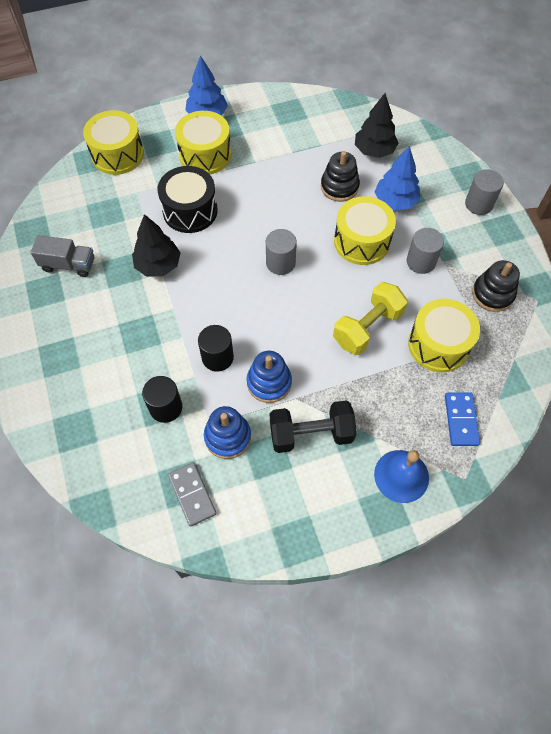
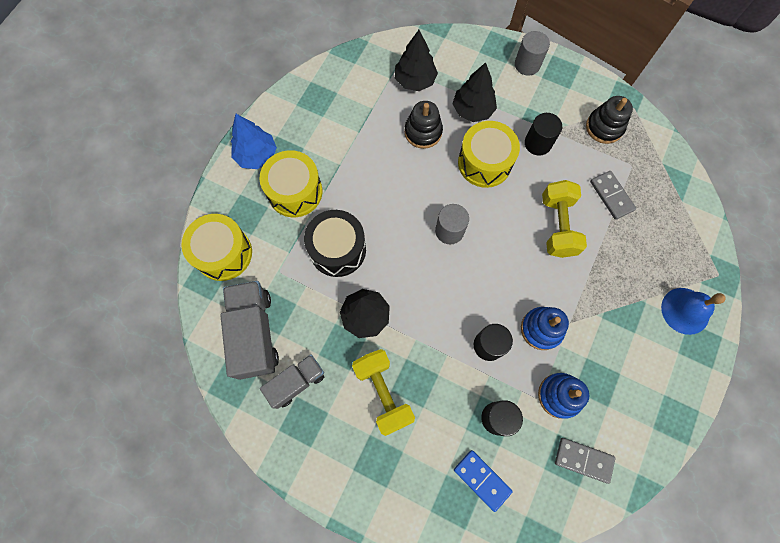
camera: 45 degrees left, 10 degrees up
(79, 215) = (254, 333): none -> grey truck
(112, 320) = (383, 393): none -> yellow dumbbell
(311, 434) = (606, 338): black dumbbell -> none
(395, 201) = (472, 110): blue tree -> black tree
(421, 262) = (538, 143): grey cylinder -> black cylinder
(438, 345) = (611, 196): yellow drum -> grey domino
(460, 420) = (677, 237): blue domino -> blue domino (482, 480)

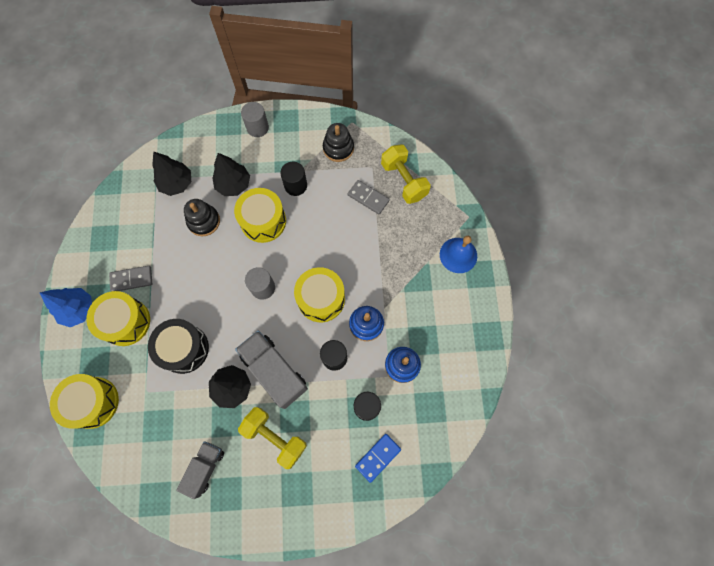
camera: 30 degrees left, 0 degrees up
(254, 333) = (152, 450): grey truck -> grey truck (274, 371)
(482, 480) = (378, 457): blue domino -> blue domino turned 60 degrees counterclockwise
(505, 275) = (321, 299): none -> yellow drum
(557, 226) = (340, 241): yellow dumbbell -> yellow dumbbell (403, 181)
(583, 460) = (440, 401): grey domino -> grey domino (132, 279)

